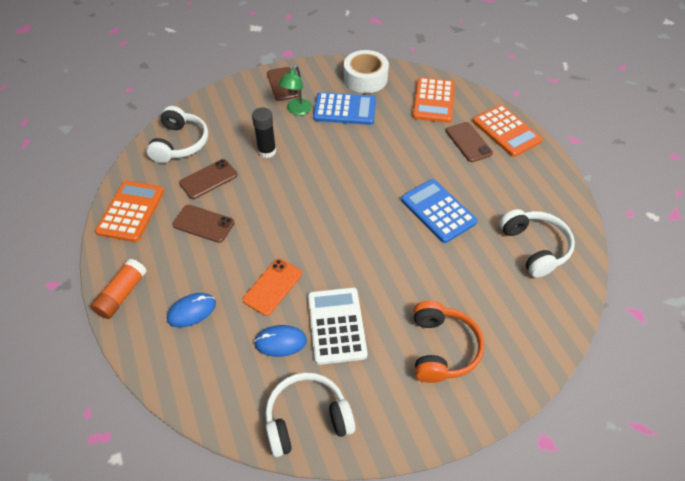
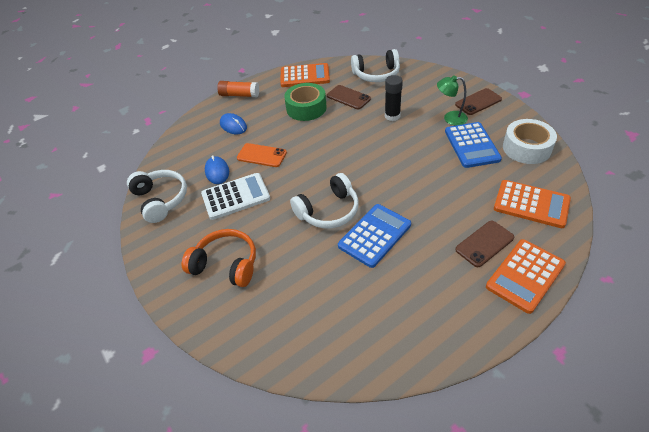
camera: 80 degrees right, 5 degrees down
(203, 224) = (306, 108): brown phone -> green tape
(433, 100) = (531, 204): orange calculator -> orange calculator turned 150 degrees counterclockwise
(442, 348) = (226, 264): orange headphones -> orange headphones turned 150 degrees counterclockwise
(535, 247) = (358, 322): white headphones -> white headphones (328, 211)

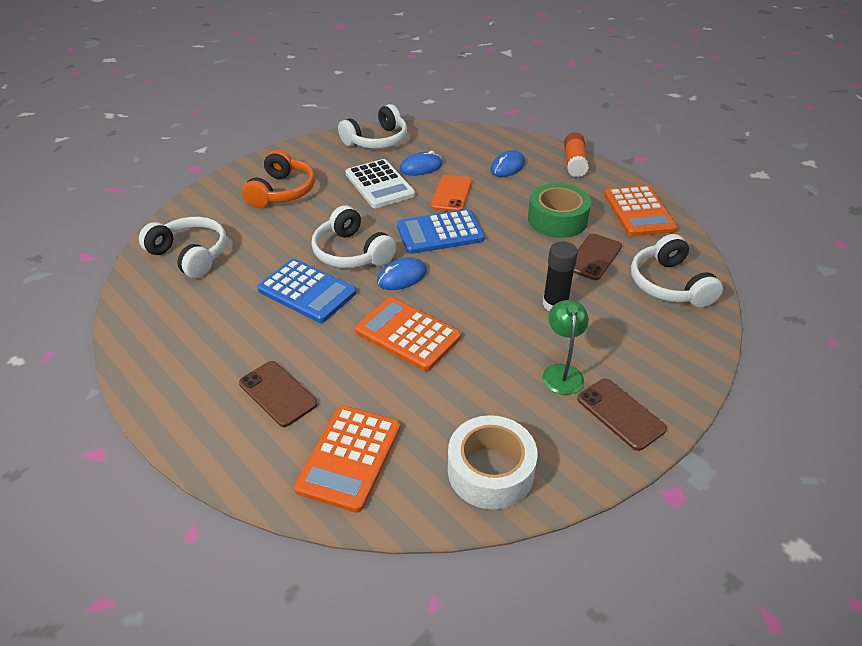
camera: 80 degrees right, 5 degrees down
(316, 327) = (190, 255): none -> white headphones
(361, 182) = (402, 277): none -> blue mouse
(472, 145) = (491, 395): blue calculator -> blue calculator (440, 233)
(525, 275) = (215, 431): orange calculator -> orange calculator (407, 334)

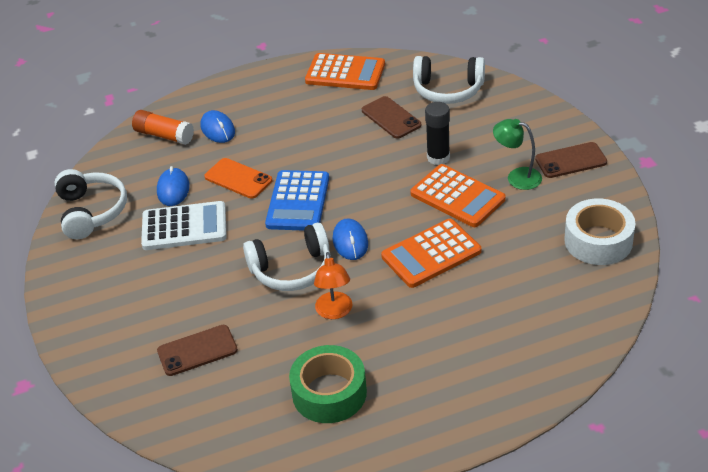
camera: 65 degrees left, 0 degrees up
(190, 255) = (217, 400): white headphones -> none
(277, 393) = (466, 351): brown phone -> brown phone (197, 351)
(282, 191) = (142, 307): orange headphones -> none
(307, 291) = (335, 312): blue calculator -> orange lamp
(349, 457) = (557, 316): orange calculator -> orange calculator (457, 196)
(557, 220) = (326, 122): green tape -> green tape (329, 393)
(574, 163) = (243, 85): orange glue stick -> orange glue stick (164, 135)

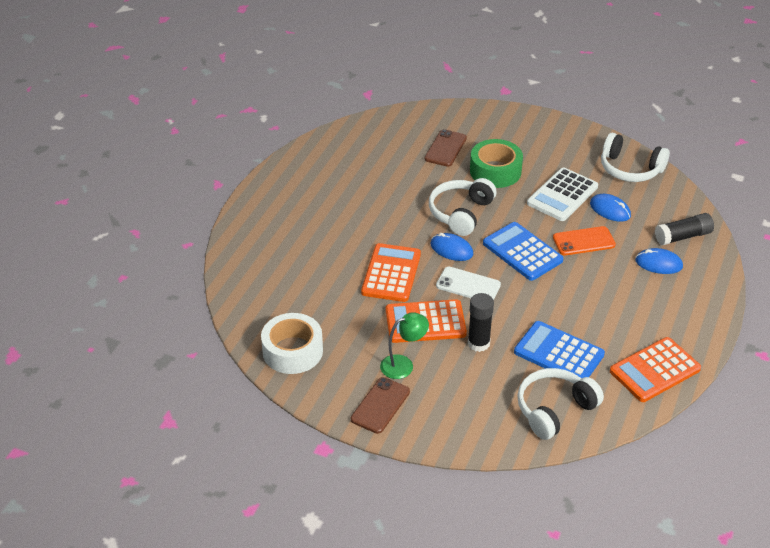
camera: 130 degrees right, 0 degrees up
(164, 135) = (683, 236): orange glue stick -> black glue stick
(329, 393) = (348, 172): green tape -> green tape (495, 171)
(335, 312) = (402, 208): orange lamp -> none
(382, 203) = (468, 285): none -> white phone
(391, 118) = (558, 353): brown phone -> blue calculator

